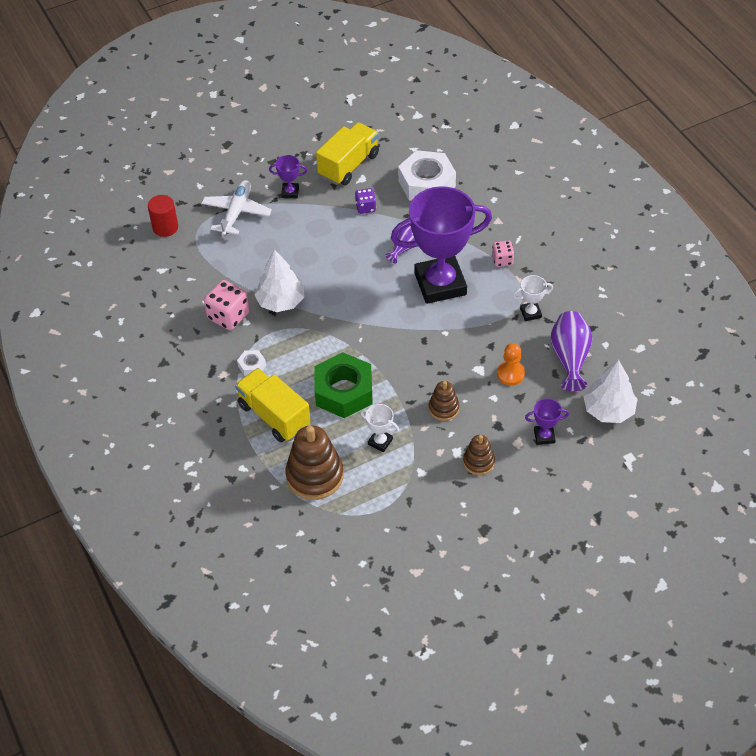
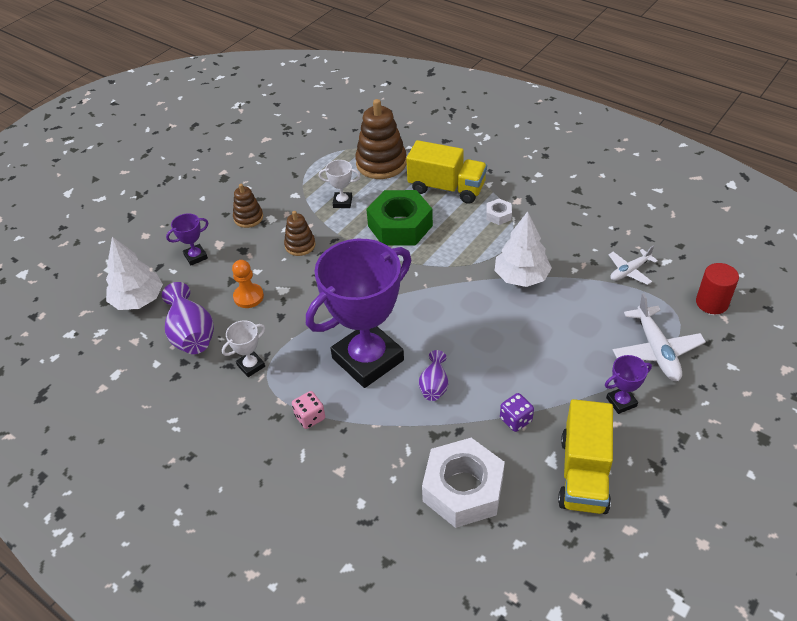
camera: 155 degrees right, 5 degrees down
(196, 273) = (629, 271): none -> white plane
(228, 316) = (558, 245): pink dice -> none

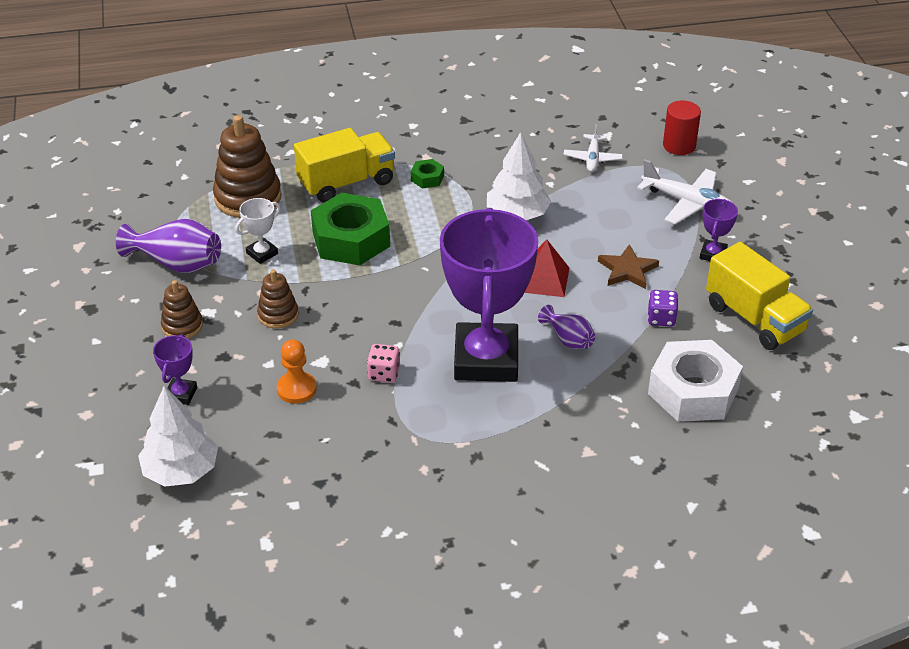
camera: 50 degrees left, 5 degrees down
(191, 334) = (290, 457): purple vase -> purple vase (177, 264)
(251, 366) = (391, 438): white trophy -> none
(310, 417) = (505, 435): pink dice -> pink dice (384, 373)
(476, 333) = (544, 279): none -> red pyramid
(498, 215) = (427, 178): white nut -> green nut
(541, 367) = (627, 270): none -> brown star

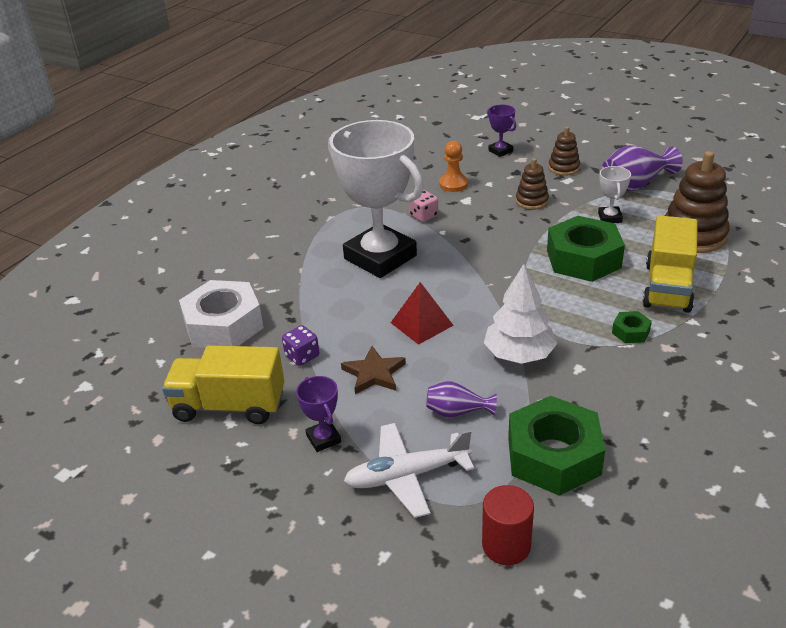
camera: 135 degrees right, 5 degrees down
(181, 471) = (440, 135): white tree -> none
(486, 359) = (380, 257): purple trophy -> white trophy
(568, 339) = (347, 300): purple vase -> purple vase (457, 412)
(592, 159) = (553, 456): white plane -> green nut

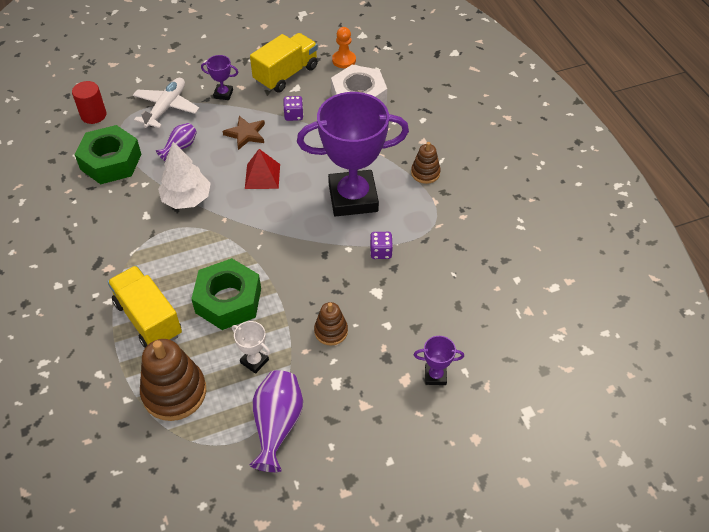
camera: 125 degrees right, 15 degrees up
(380, 257) = (353, 198): white trophy -> purple trophy
(424, 216) = (381, 252): pink dice -> purple dice
(453, 184) = (410, 301): orange pawn -> orange pawn (344, 60)
(563, 168) = (357, 397): brown stacking toy -> brown stacking toy (425, 173)
(630, 332) = (139, 262): green nut -> none

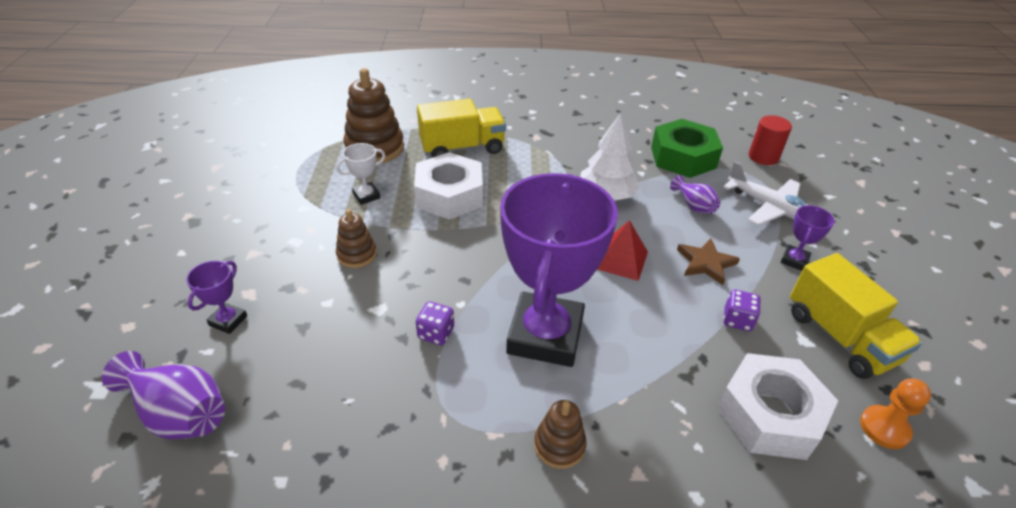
camera: 110 degrees right, 10 degrees down
(228, 300) = (449, 195): green nut -> white nut
(277, 425) = (289, 194): purple vase -> purple vase (179, 413)

